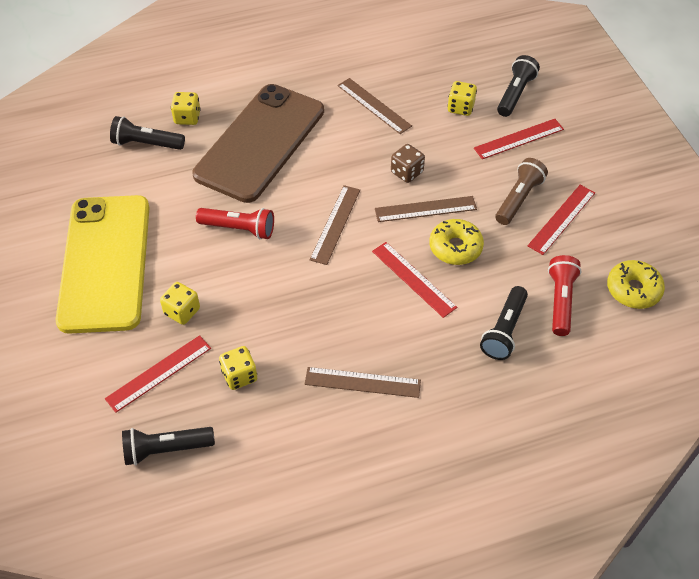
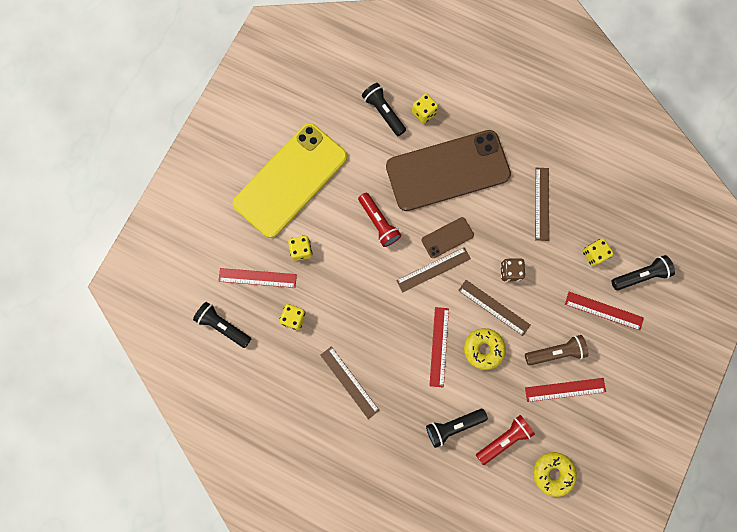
camera: 45 degrees right, 25 degrees up
(319, 190) = (447, 237): none -> brown phone

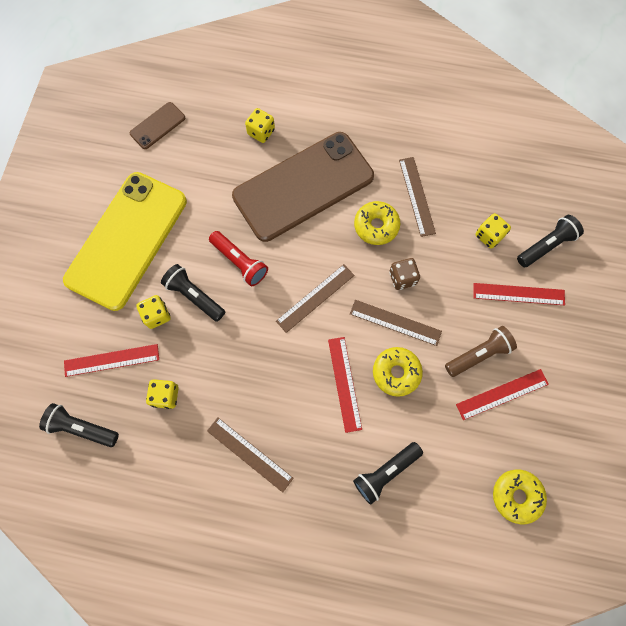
camera: 15 degrees left, 5 degrees down
(383, 113) = (216, 142): black flashlight -> black flashlight (194, 296)
(447, 237) = (322, 258): brown phone -> brown phone (157, 126)
(500, 221) = (376, 226): none -> yellow donut
(503, 439) = (448, 471): red flashlight -> none

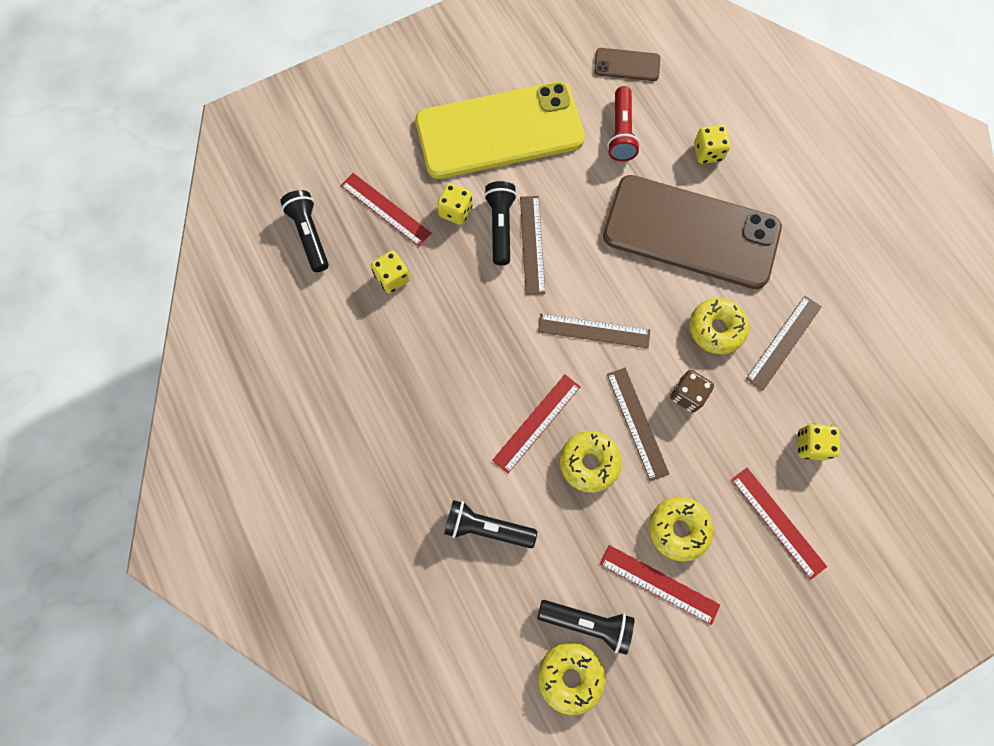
camera: 50 degrees right, 0 degrees up
(239, 262) = (566, 238): red flashlight -> red flashlight (621, 132)
(249, 454) = (401, 391): brown ruler -> brown ruler (532, 244)
(478, 354) = (678, 529): brown flashlight -> yellow donut
(546, 245) = (856, 511): black flashlight -> black flashlight (587, 622)

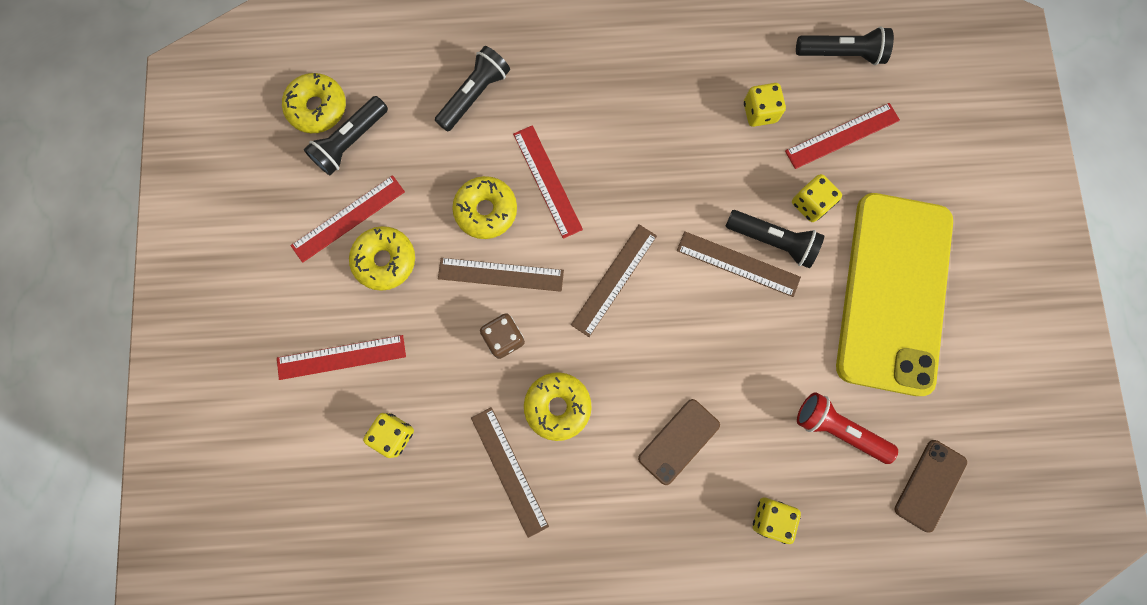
camera: 115 degrees right, 5 degrees up
(691, 232) = (678, 441): brown phone -> brown phone, size x0.41

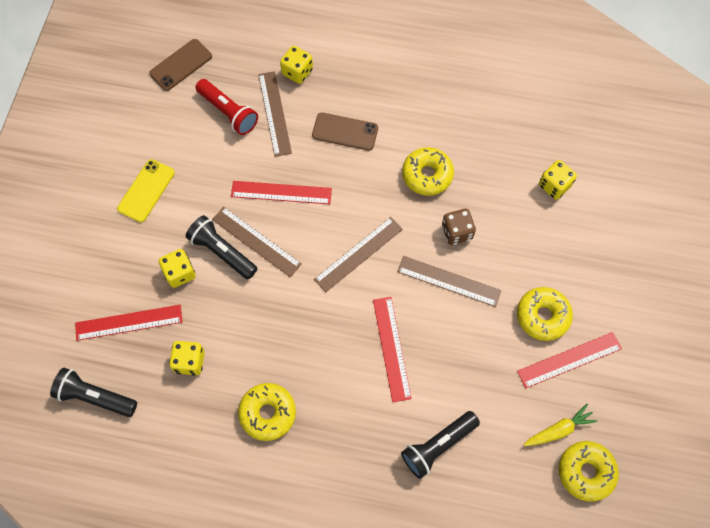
camera: 165 degrees left, 10 degrees down
(341, 357) = (587, 250): red ruler -> red ruler (281, 192)
(351, 142) = (558, 430): black flashlight -> yellow carrot
(486, 210) = (450, 336): yellow donut -> yellow donut (268, 413)
(509, 471) = (473, 142): brown ruler -> brown ruler (274, 113)
(678, 441) = (345, 132): brown phone -> brown phone turned 45 degrees clockwise
(893, 293) = (146, 191): yellow phone -> yellow phone, size x0.41

